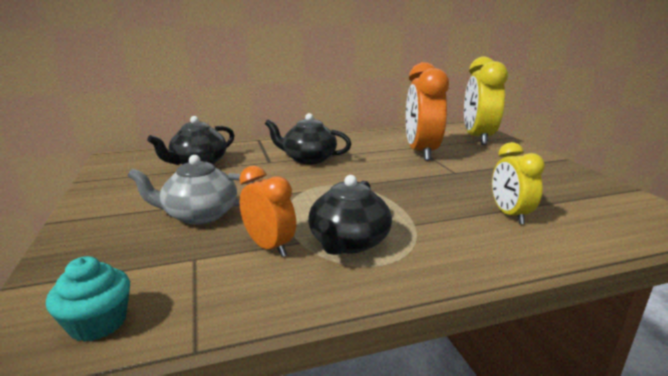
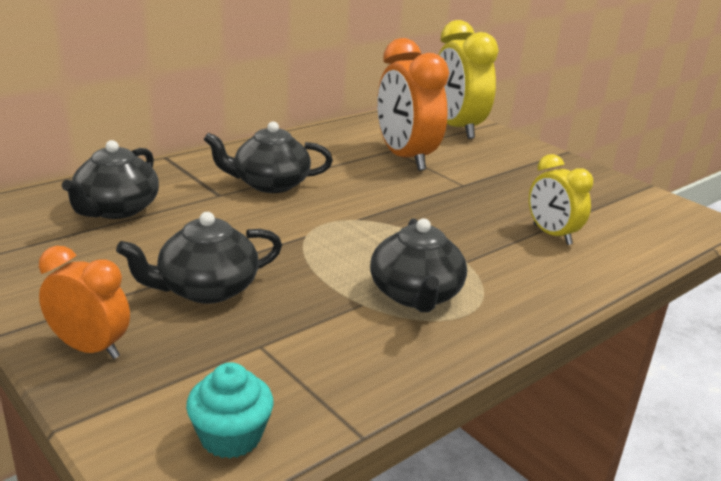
camera: 25 degrees left, 5 degrees up
(199, 215) = (206, 289): grey teapot -> black teapot
(269, 247) = (334, 316): orange clock -> orange clock (90, 348)

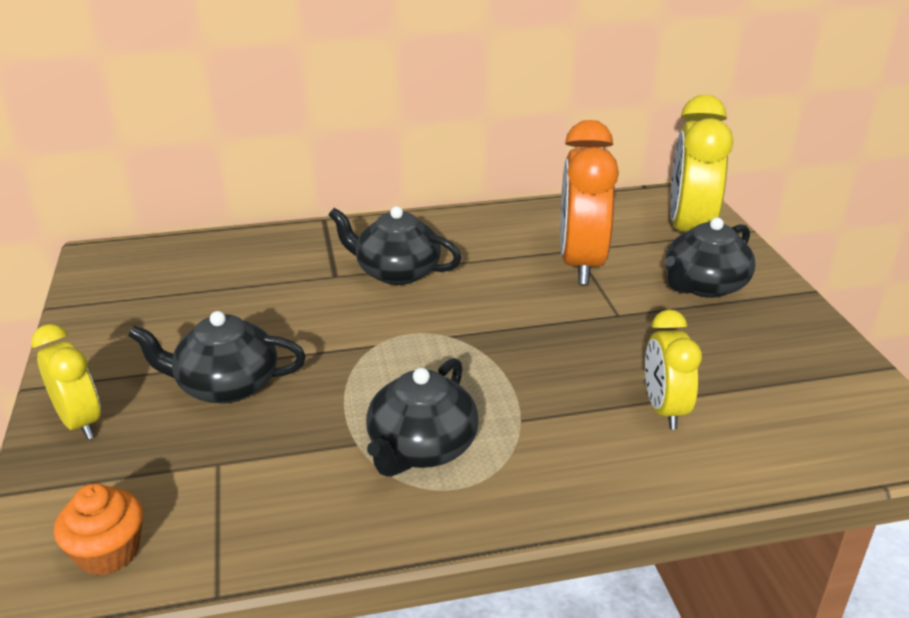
camera: 30 degrees right, 5 degrees up
(90, 348) = (80, 422): orange clock -> yellow clock
(116, 209) = (226, 275): black teapot -> black teapot (704, 285)
(231, 437) = (108, 552): turquoise cupcake -> orange cupcake

